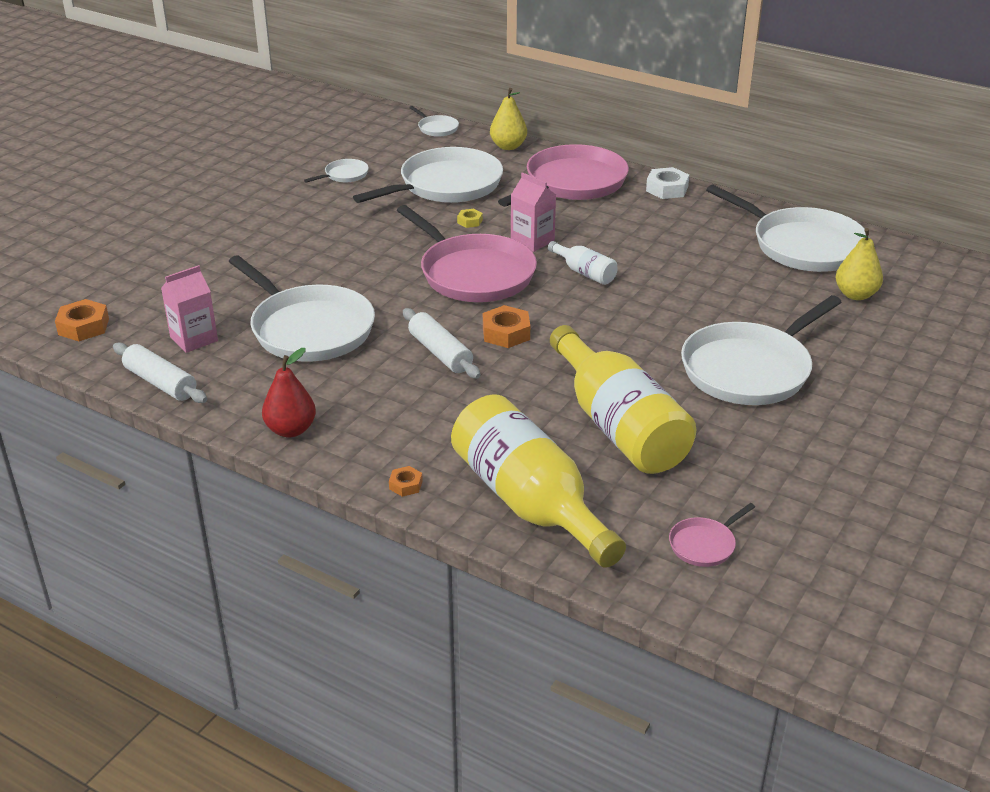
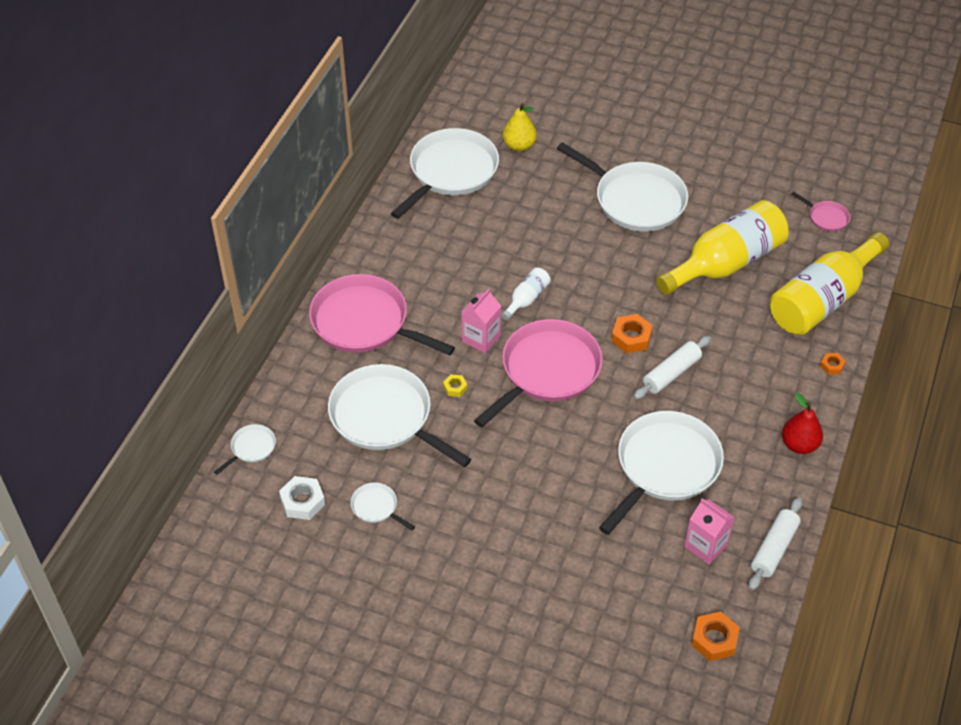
camera: 100 degrees left, 15 degrees up
(508, 146) = (290, 380): yellow pear -> none
(667, 189) = (365, 256): white nut -> white nut (302, 501)

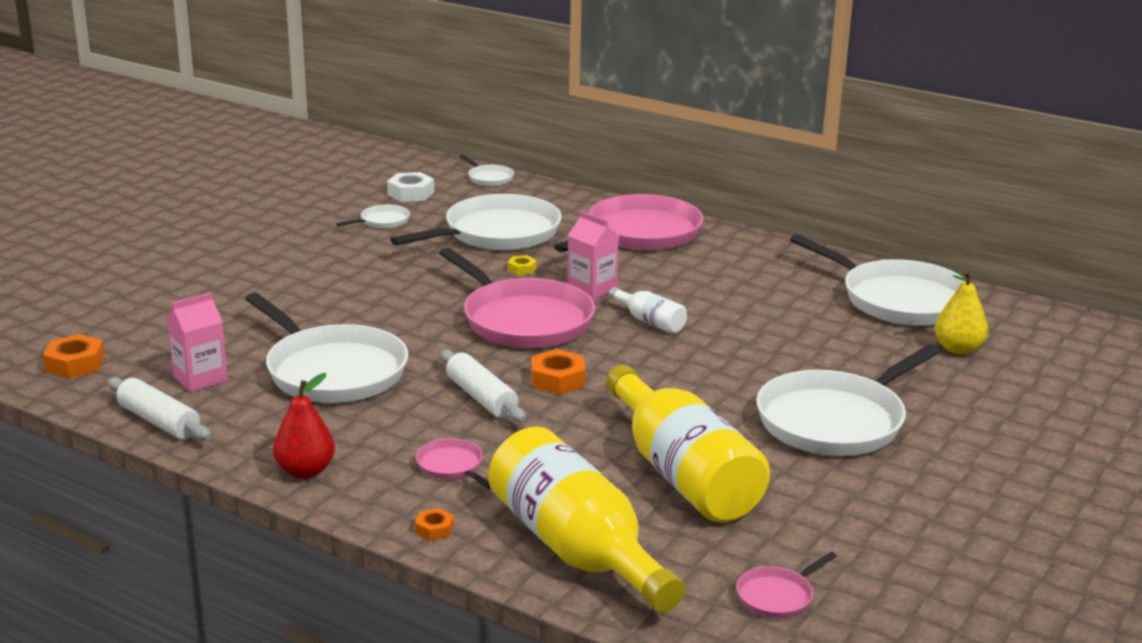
camera: 100 degrees right, 25 degrees down
(762, 372) = (451, 466): none -> pink pan

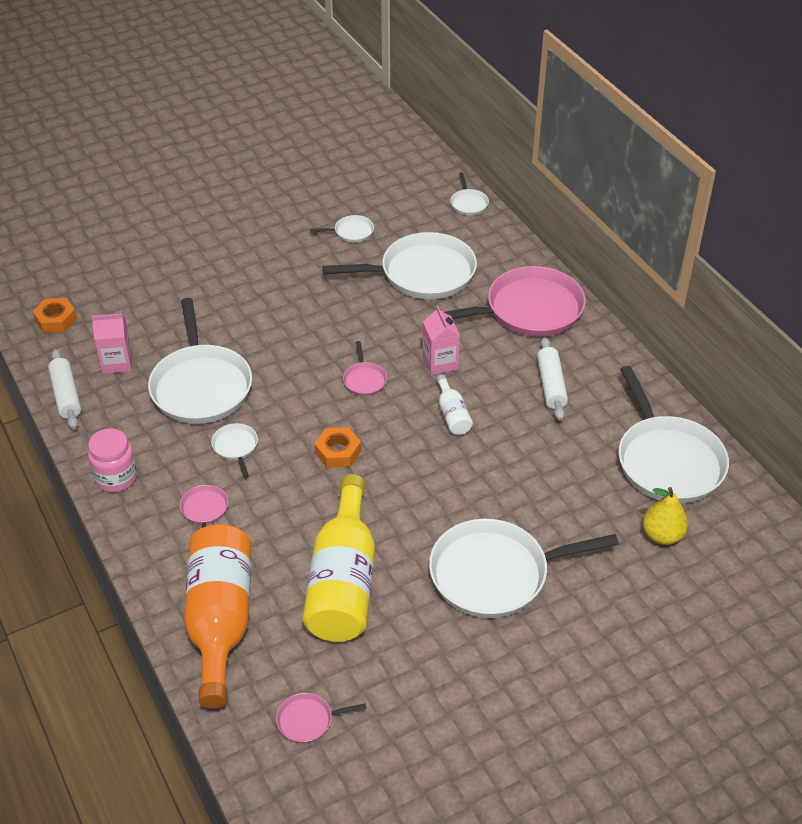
camera: 30 degrees right, 20 degrees up
(305, 471) = (116, 477): red pear -> pink jar
(411, 193) = (396, 204): white nut -> none
(431, 407) = (235, 447): none -> white pan
(434, 529) = (151, 564): orange nut -> none
(481, 398) = (273, 451): white rolling pin -> white rolling pin (551, 385)
(522, 269) = (408, 321): yellow nut -> none
(524, 320) = (364, 380): pink pan -> pink pan, size x0.43
(577, 549) = (220, 621): yellow bottle -> orange bottle

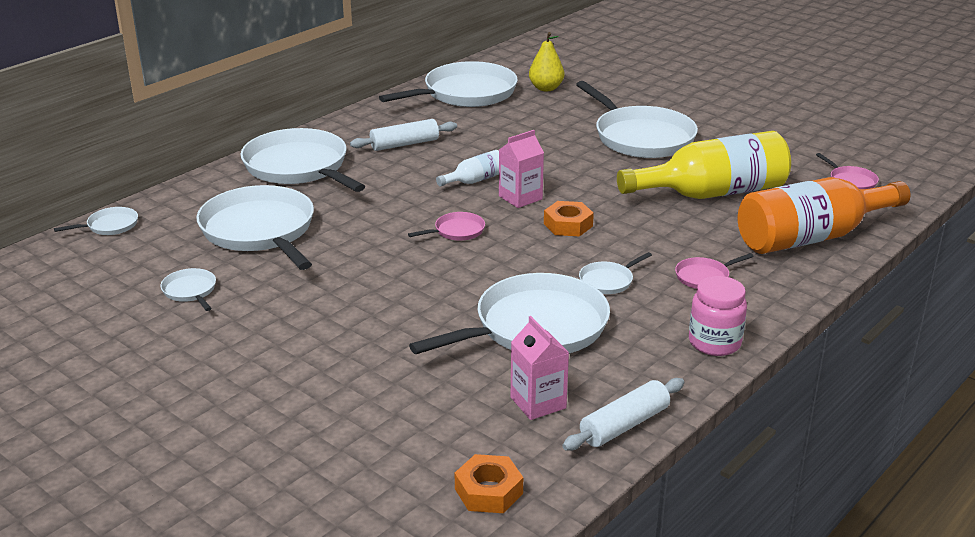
camera: 110 degrees left, 15 degrees down
(440, 363) = (405, 197): pink carton -> pink carton (520, 198)
(529, 310) = (298, 167): pink pan -> white pan

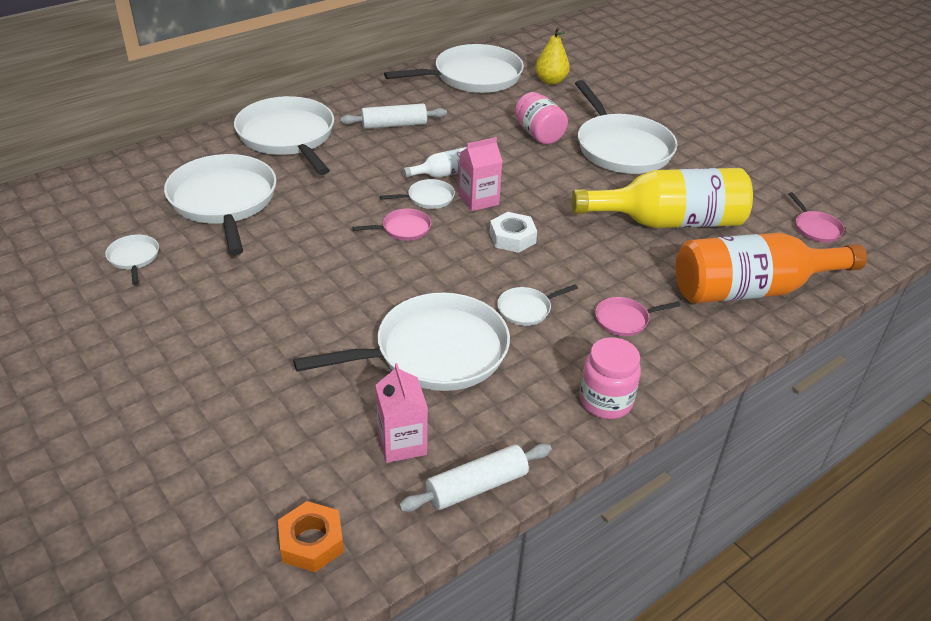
camera: 10 degrees right, 10 degrees up
(110, 226) = (95, 176): white pan -> white pan (428, 198)
(555, 135) = (539, 134): none -> pink jar
(568, 225) = (512, 238): orange nut -> white nut

